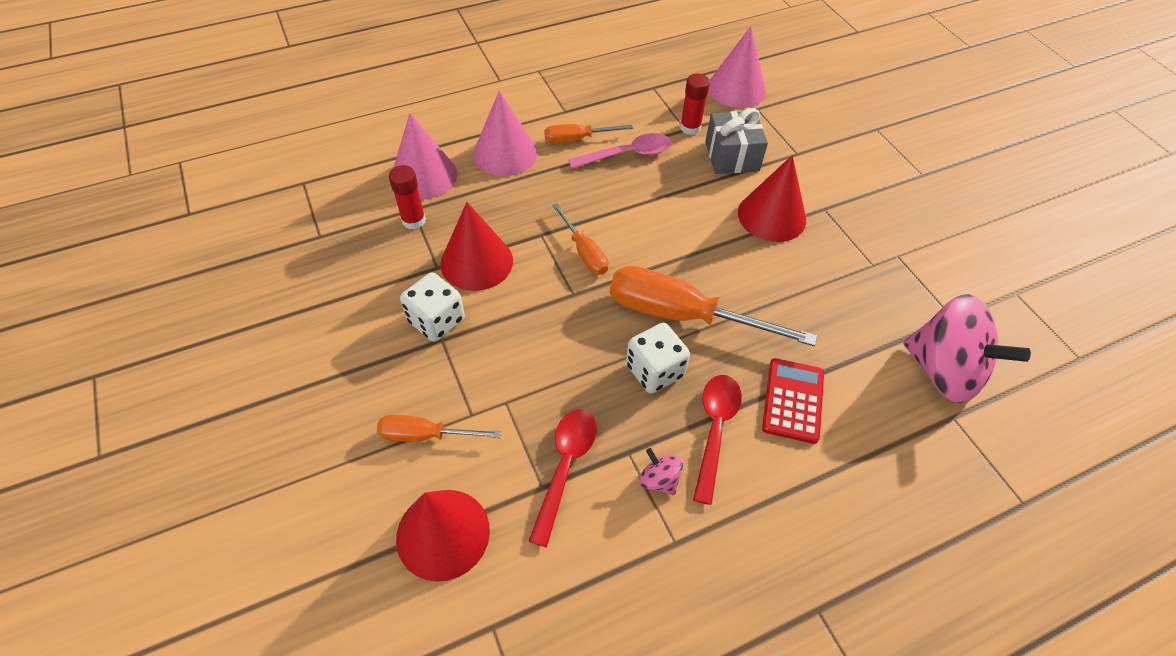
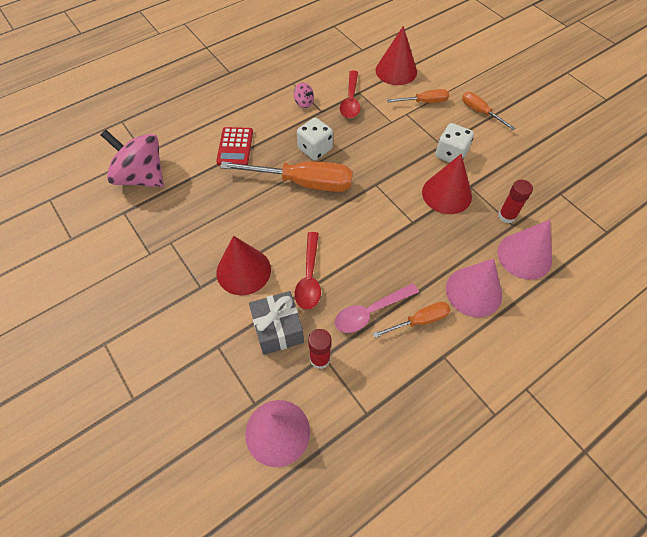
camera: 170 degrees right, 5 degrees up
(584, 252) = (378, 214): orange screwdriver -> orange screwdriver (480, 112)
(715, 430) = (278, 127): red spoon -> red spoon (309, 277)

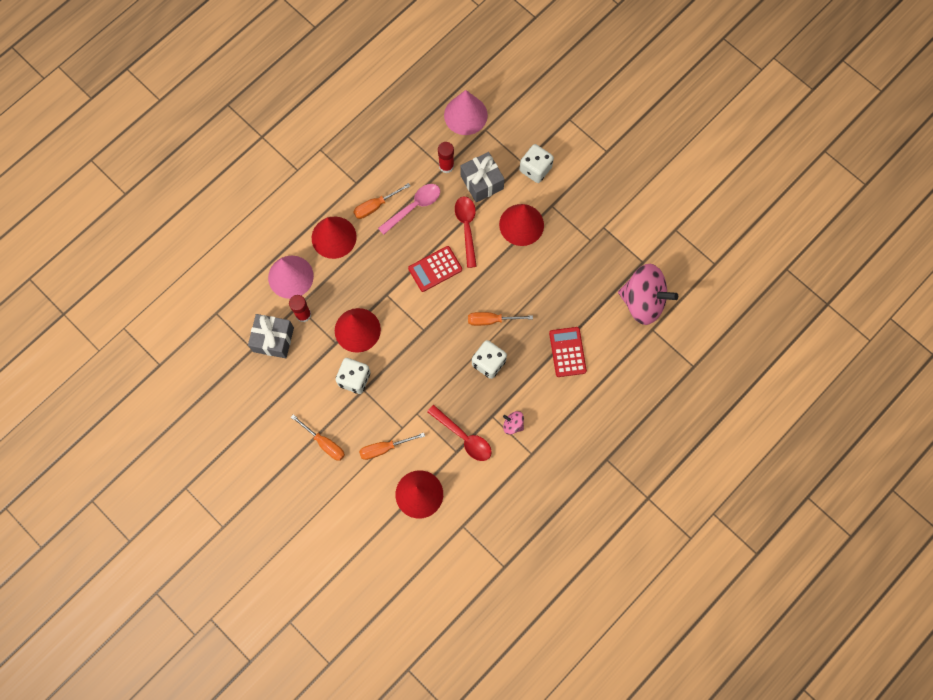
camera: 170 degrees right, 15 degrees up
(204, 335) = (535, 169): none -> white dice
(303, 183) = (491, 320): orange screwdriver -> orange screwdriver, size x0.53
(350, 100) = (463, 437): red spoon -> red spoon turned 135 degrees clockwise
(355, 239) = (435, 269): none -> red calculator
(473, 291) = (334, 237): pink cone -> red cone
(538, 198) = (273, 339): none -> grey gift

